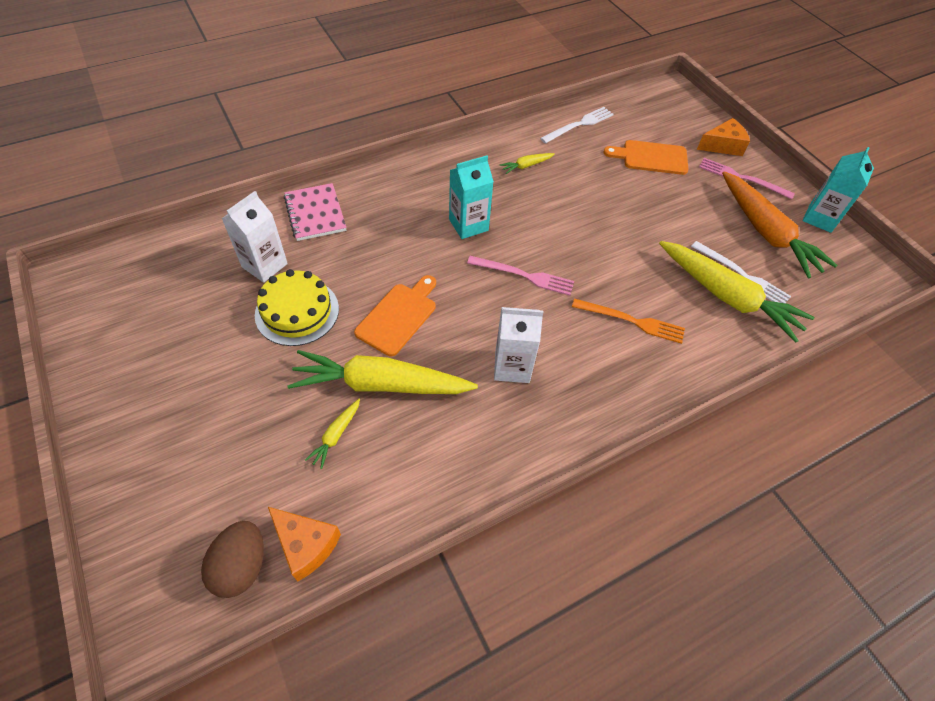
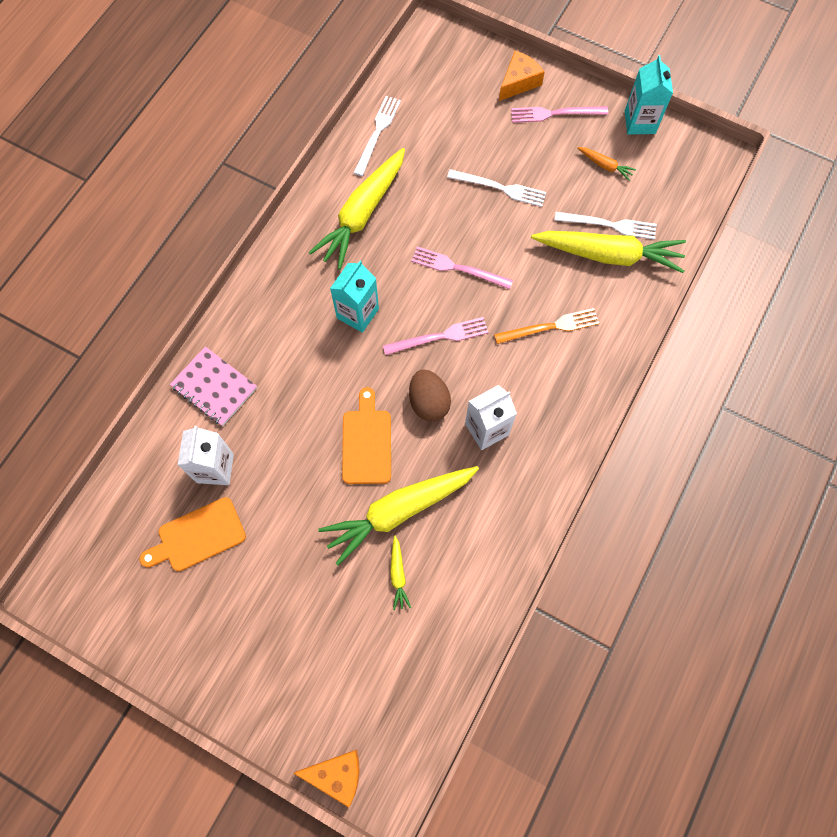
camera: 30 degrees left, 15 degrees up
(241, 566) = (410, 711): brown egg -> brown egg (429, 402)
(297, 311) = (280, 493): yellow cake -> none
(306, 544) = (441, 666): orange cheese -> orange cheese (336, 774)
(526, 166) = (362, 214): yellow carrot -> yellow carrot, size x2.35
(578, 237) = (458, 268): none -> pink fork
(651, 157) = (465, 135): orange cutting board -> orange cutting board (198, 536)
(656, 203) = (500, 188): none -> white fork
(766, 232) = (605, 165): orange carrot -> orange carrot, size x0.42

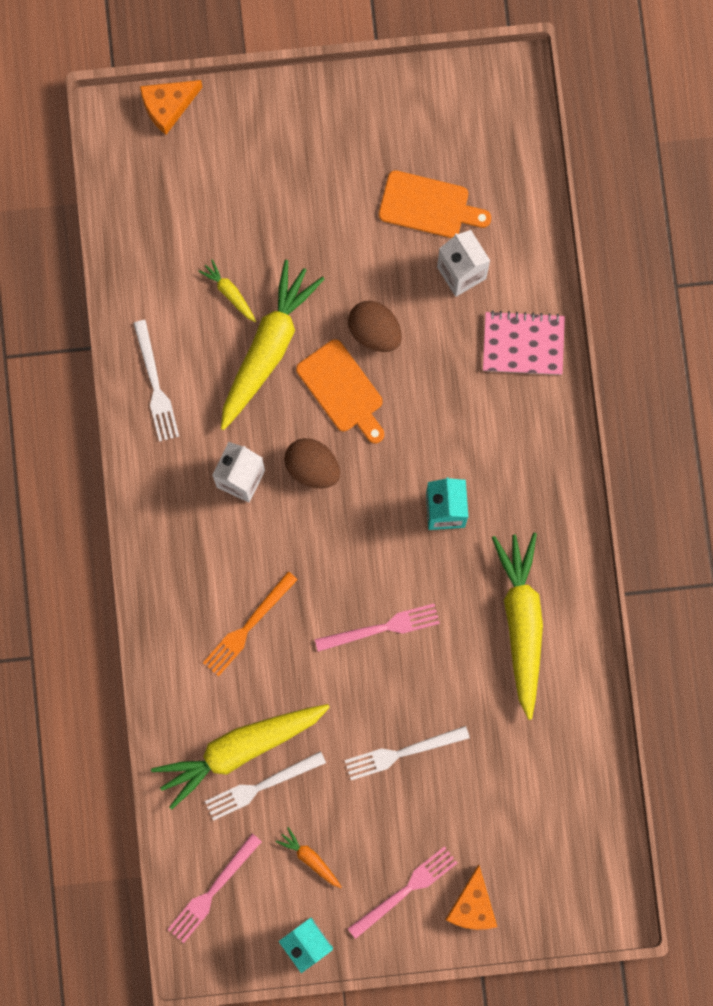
camera: 145 degrees right, 10 degrees up
(198, 536) = (428, 205): orange cutting board -> orange cutting board turned 75 degrees clockwise
(311, 468) = (374, 331): none -> brown egg
(377, 133) = (578, 731): white fork -> white fork (155, 385)
(439, 337) = (348, 541): pink fork -> pink fork (212, 891)
(605, 165) = (310, 858): orange carrot -> orange carrot turned 45 degrees clockwise

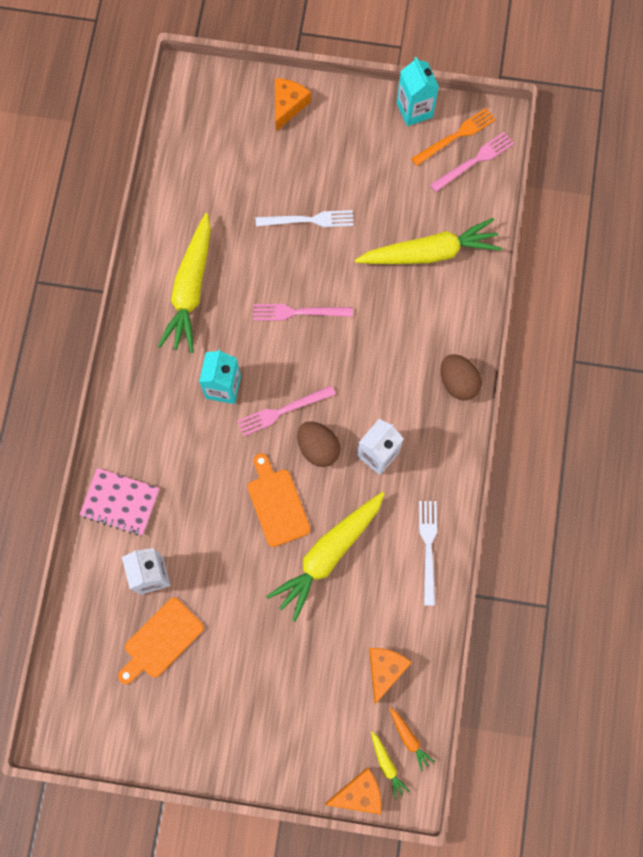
camera: 165 degrees left, 5 degrees down
(172, 239) = (385, 670): none -> orange cheese
(229, 293) = (348, 610): yellow carrot -> yellow carrot (387, 764)
(248, 626) = (401, 339): orange fork -> orange fork (456, 136)
(261, 786) = (420, 223): white fork -> none
(310, 858) = (397, 165): orange carrot -> orange carrot (409, 738)
(374, 331) = (237, 545): brown egg -> brown egg (458, 382)
(405, 890) = (333, 127): pink fork -> pink fork (282, 411)
(428, 205) = (161, 640): orange cutting board -> orange cutting board turned 75 degrees counterclockwise

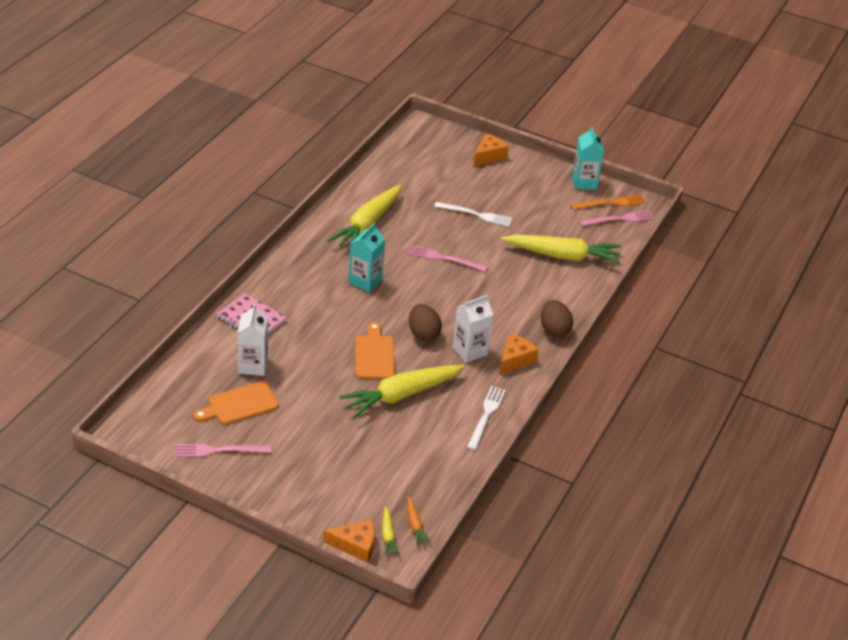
camera: 15 degrees right, 35 degrees down
(282, 411) = (405, 306): pink fork -> pink fork (218, 450)
(385, 670) = (415, 477): orange cheese -> orange cheese (515, 360)

